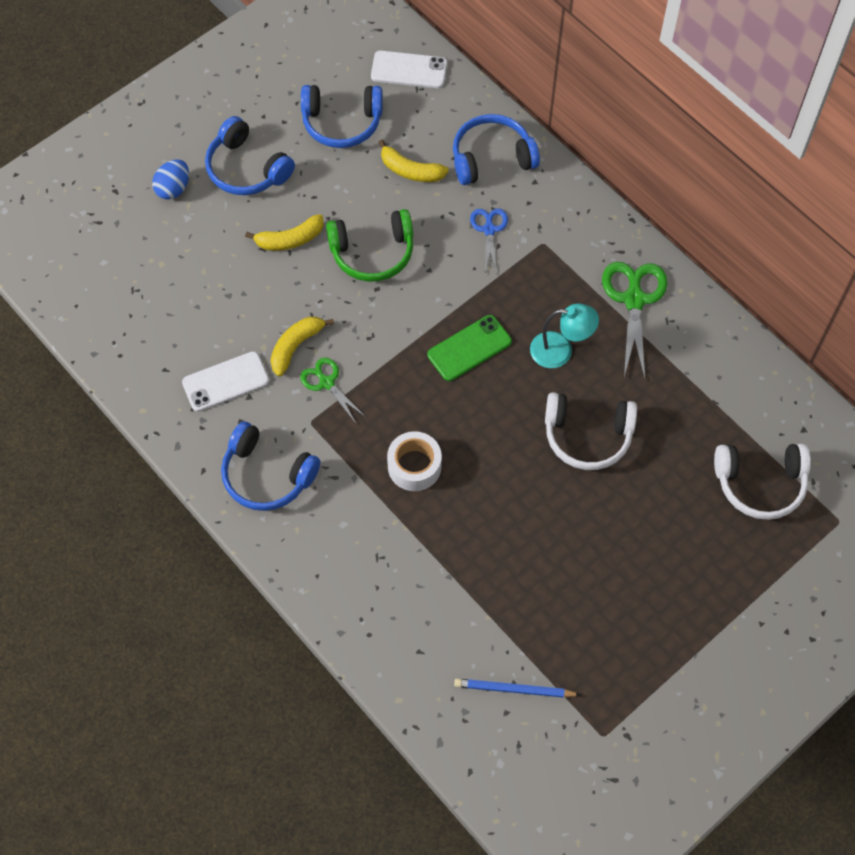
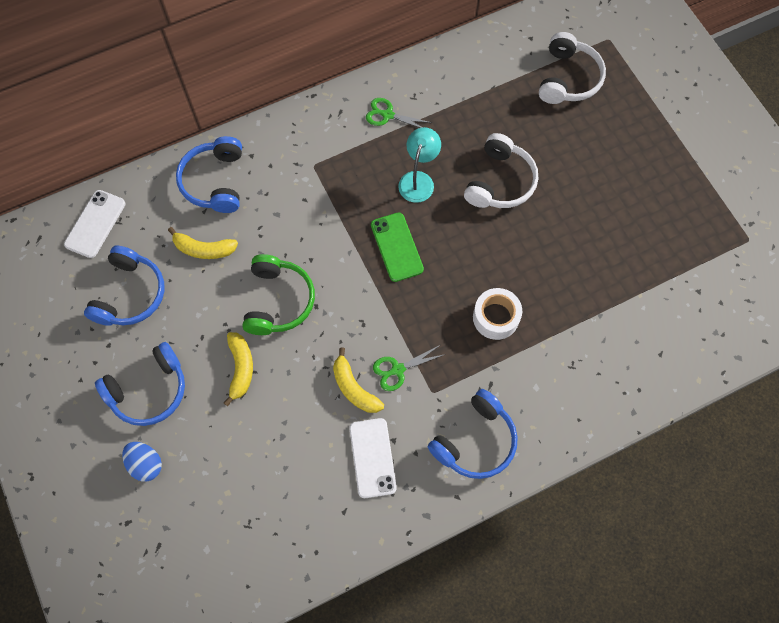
camera: 75 degrees left, 5 degrees up
(410, 170) = (204, 249): yellow banana -> yellow banana turned 60 degrees clockwise
(489, 230) = (286, 202): blue scissors -> none
(514, 689) = (703, 292): blue pencil -> none
(634, 300) = (387, 115): green scissors -> green scissors, size x0.59

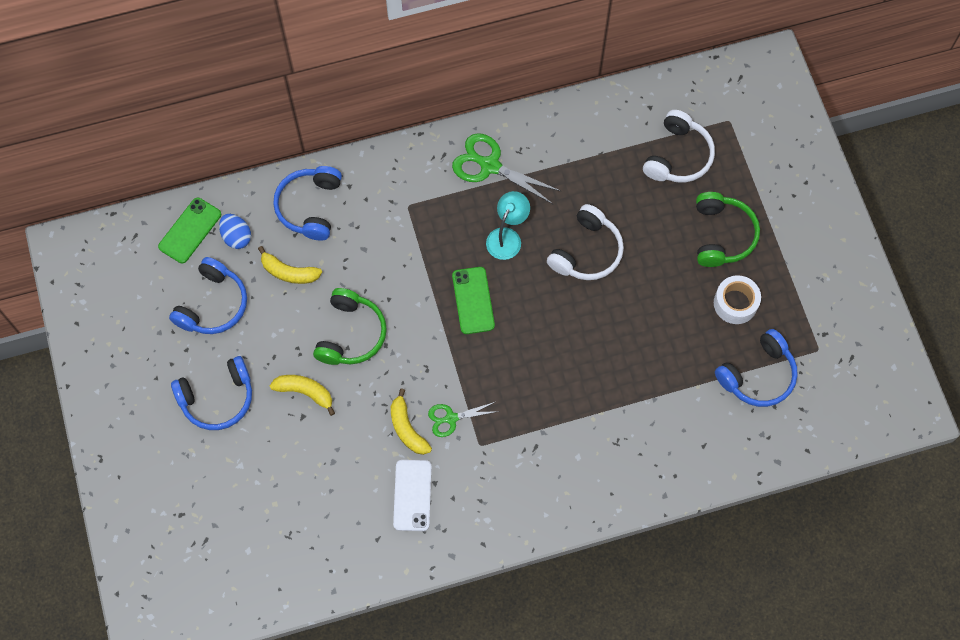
camera: 10 degrees right, 0 degrees up
(95, 224) = (190, 230): white phone -> green phone
(146, 464) = (205, 465): blue egg -> blue egg (236, 237)
(240, 368) = (305, 392): yellow banana -> yellow banana turned 75 degrees counterclockwise
(387, 115) = (490, 166): green scissors -> green scissors, size x1.69
(475, 441) = (510, 496): blue headphones -> blue headphones (758, 375)
(496, 317) = (554, 384): white tape -> white tape (735, 303)
(628, 145) = (722, 235): none -> green headphones

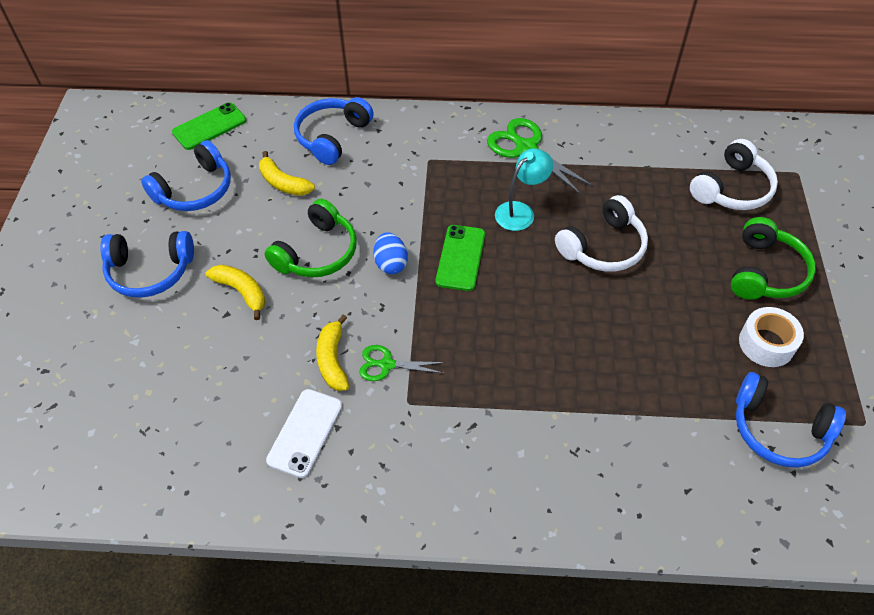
camera: 20 degrees right, 15 degrees down
(236, 237) = (249, 142): blue egg -> blue egg (391, 263)
(758, 375) = (778, 430): blue headphones -> blue headphones turned 45 degrees clockwise

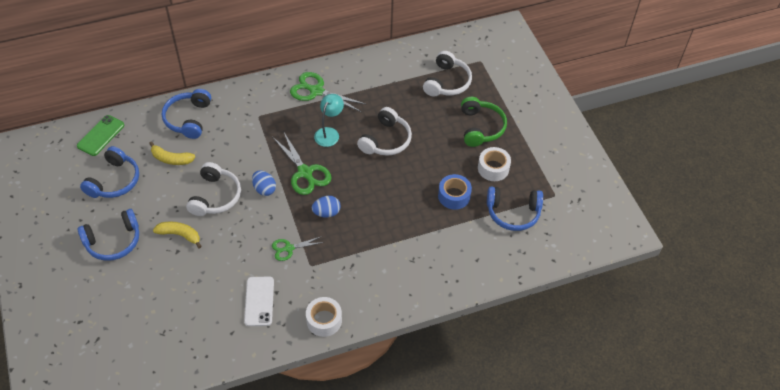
camera: 25 degrees left, 0 degrees up
(317, 252) = (215, 196): green headphones -> white headphones
(333, 360) = (256, 256): yellow banana -> none
(390, 502) = (324, 320): none -> white tape
(460, 258) = (305, 172): green phone -> green scissors
(467, 328) = (326, 213): none -> blue egg
(683, 368) = (454, 196): none -> blue tape

